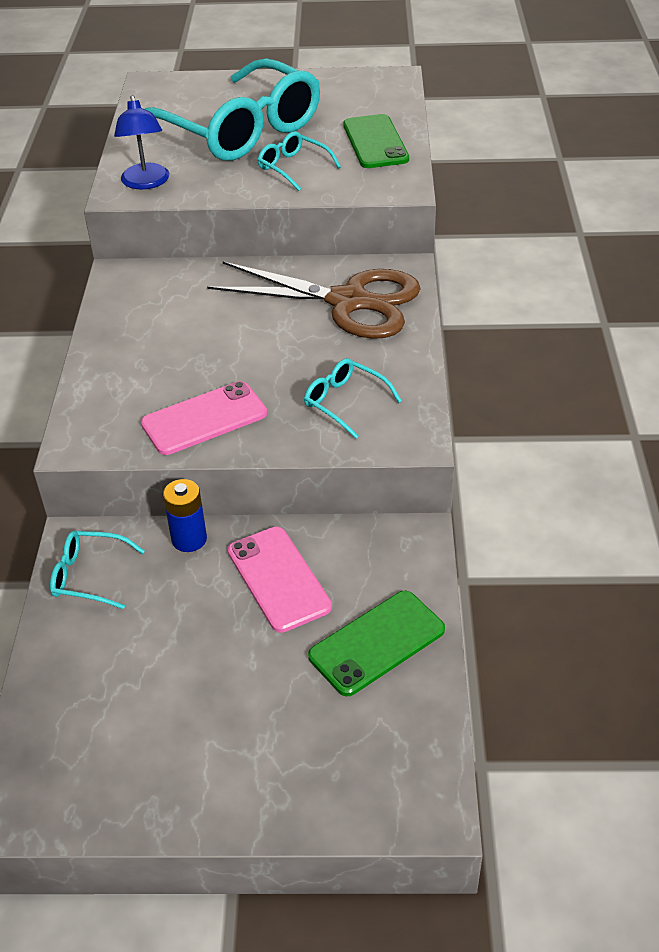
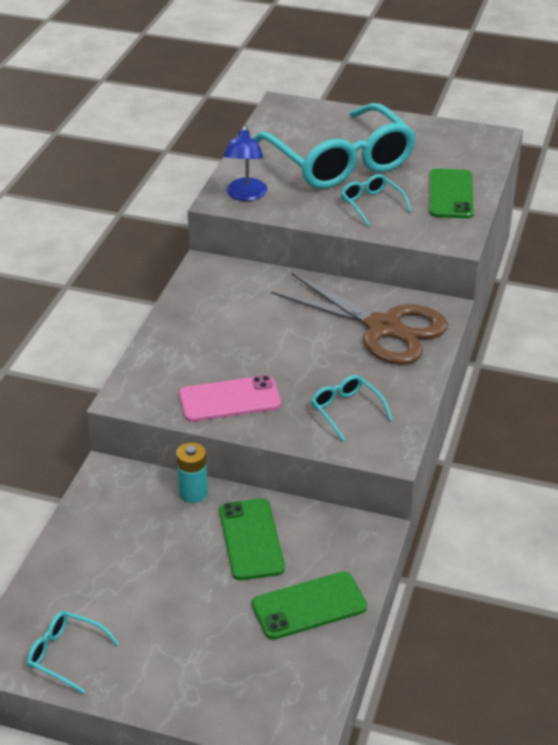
camera: 15 degrees right, 5 degrees down
(88, 576) = (107, 502): turquoise glasses -> turquoise glasses (65, 654)
(189, 539) = (193, 493): blue battery -> turquoise battery
(278, 579) = (251, 539): pink phone -> green phone

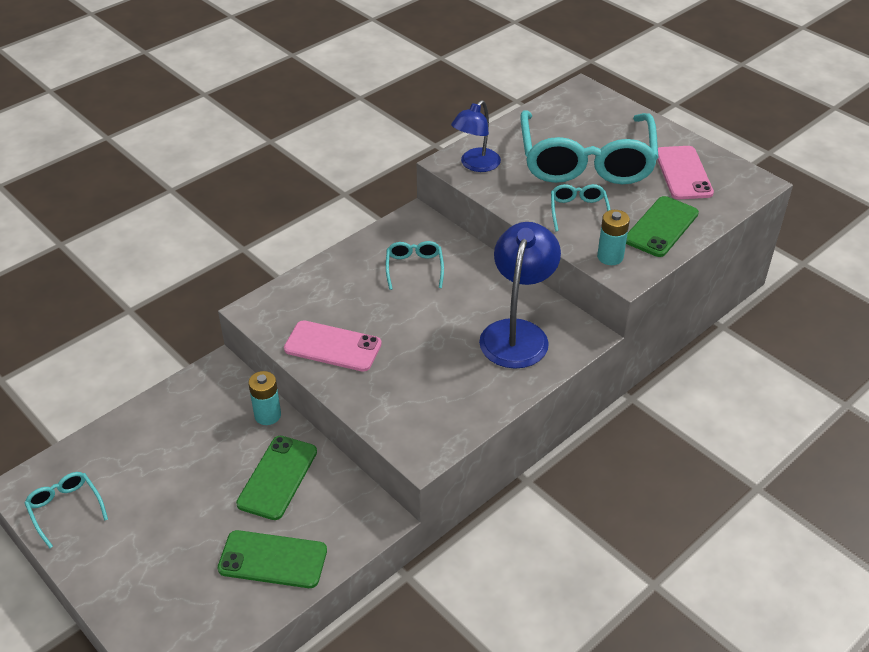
camera: 30 degrees right, 5 degrees up
(346, 410) = (418, 397): turquoise glasses -> turquoise glasses (414, 267)
(383, 328) = (517, 333): brown scissors -> blue lamp
(430, 147) = (683, 173): none -> pink phone
(431, 231) = (610, 257): none -> turquoise battery

